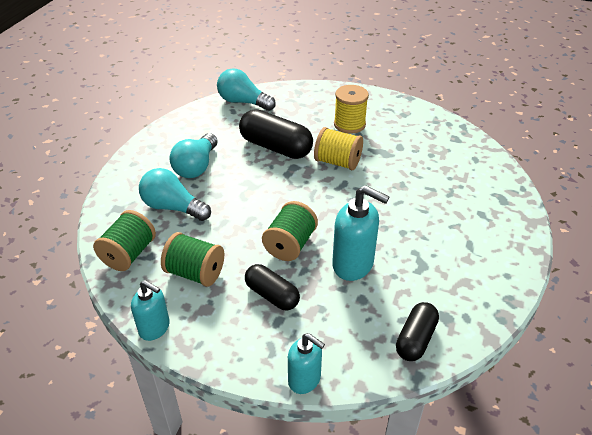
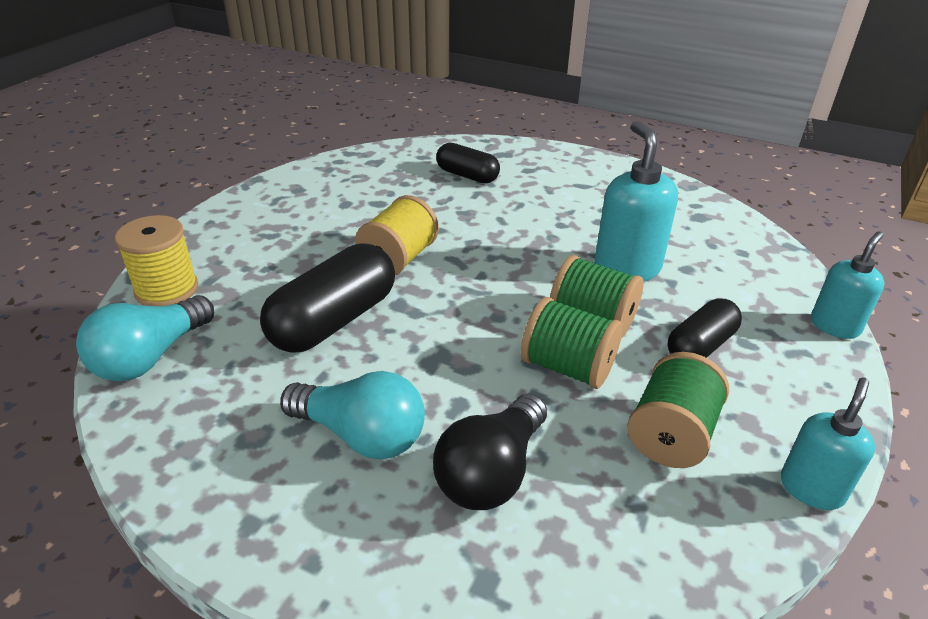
camera: 85 degrees left, 5 degrees down
(129, 254) = (636, 544): green spool -> green spool (567, 367)
(173, 207) = (492, 472): turquoise light bulb -> black light bulb
(349, 124) = (300, 238): yellow spool -> yellow spool (167, 290)
(353, 264) = (626, 268): turquoise soap dispenser -> turquoise soap dispenser turned 45 degrees counterclockwise
(415, 339) = (738, 239): black capsule -> black capsule (467, 176)

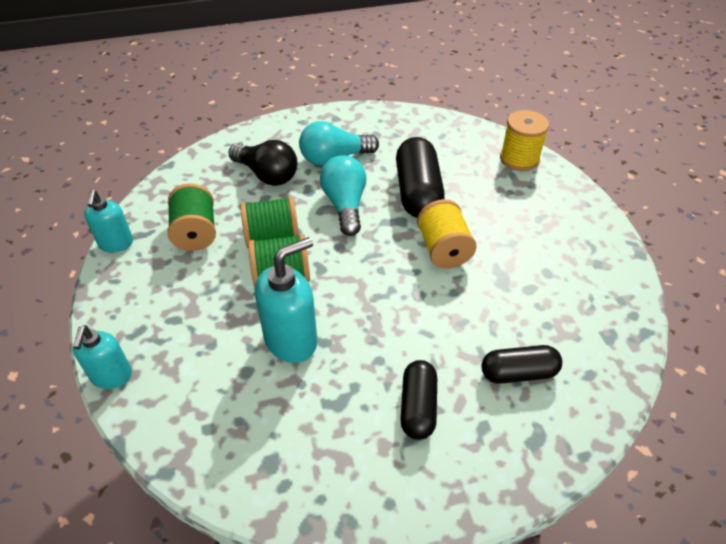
camera: 140 degrees right, 10 degrees up
(151, 357) = (464, 134): turquoise light bulb -> turquoise light bulb (345, 205)
(492, 472) = (267, 175): black light bulb -> black light bulb turned 135 degrees clockwise
(626, 268) = (291, 340): turquoise soap dispenser -> turquoise soap dispenser turned 75 degrees counterclockwise
(700, 346) = (203, 298): black capsule -> black capsule (418, 407)

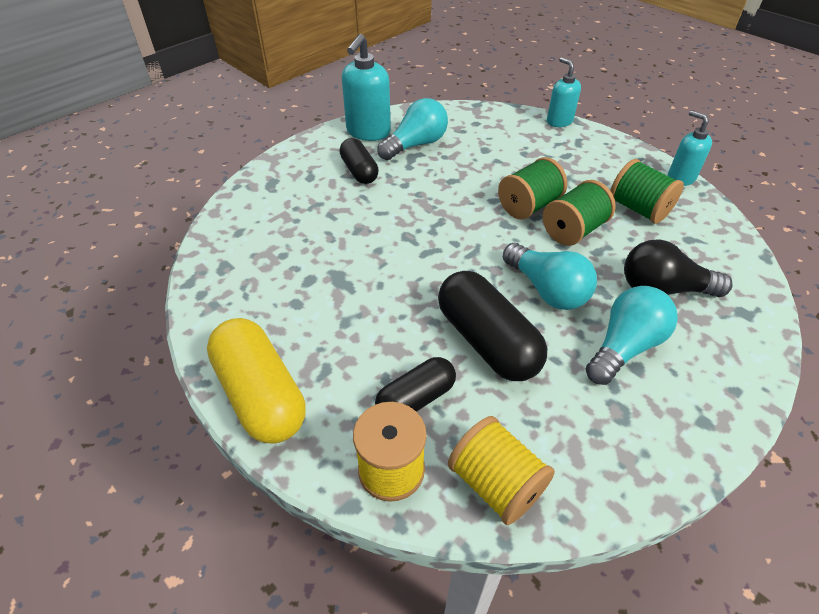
camera: 150 degrees right, 0 degrees up
(291, 340) = (475, 173): turquoise soap dispenser -> turquoise soap dispenser (368, 132)
(319, 423) = (415, 145): none -> turquoise light bulb
(443, 249) = (412, 284): yellow spool -> yellow spool (496, 483)
(518, 373) = (296, 213): black capsule -> black capsule (416, 399)
(589, 220) = (261, 394): none -> yellow capsule

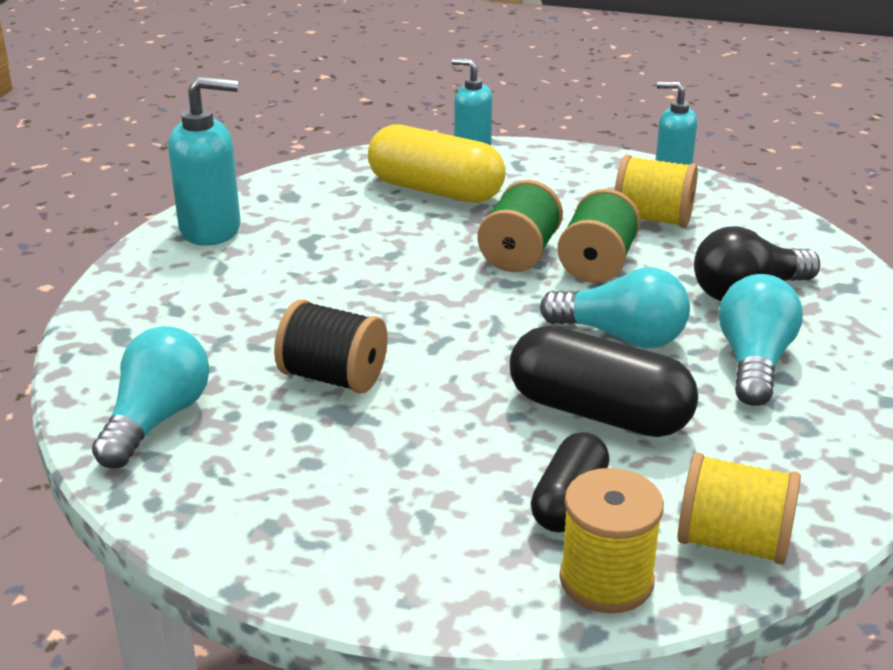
camera: 30 degrees left, 15 degrees down
(261, 394) = (365, 576): yellow capsule -> yellow capsule (435, 190)
(353, 251) = (333, 377): none -> black spool
(359, 171) = (246, 281): black capsule -> none
(368, 132) = (211, 229): turquoise soap dispenser -> turquoise soap dispenser turned 90 degrees counterclockwise
(415, 145) = (299, 226): turquoise light bulb -> turquoise light bulb (156, 419)
(638, 209) = (652, 219): green spool -> yellow spool

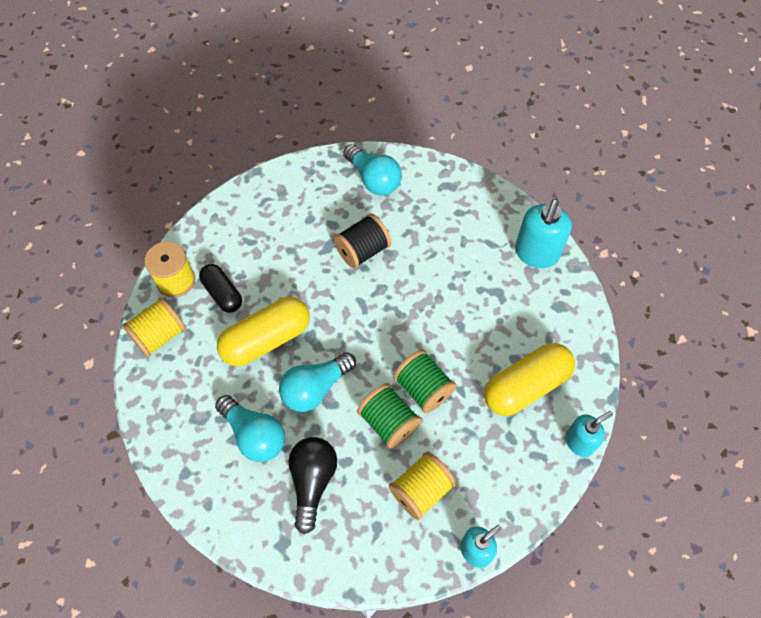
camera: 120 degrees right, 30 degrees up
(599, 412) = (266, 339): black capsule -> yellow capsule

